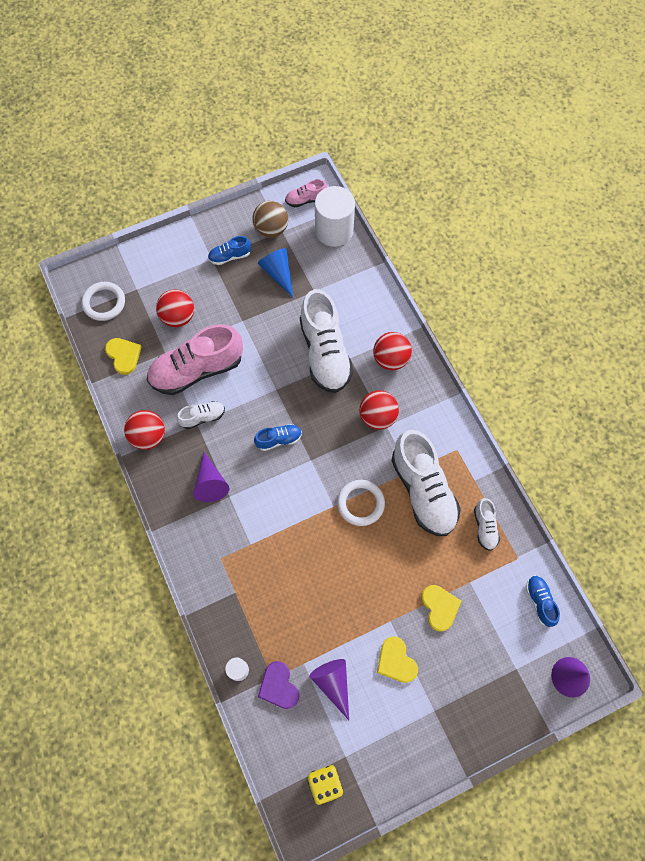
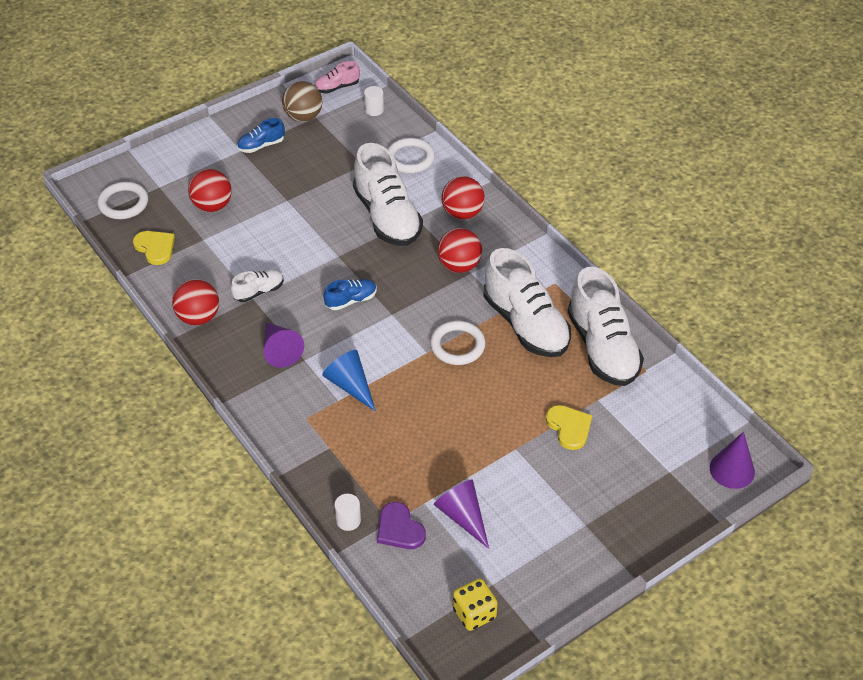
camera: 10 degrees left, 20 degrees down
(197, 370) = (243, 250): pink shoe -> none
(278, 273) = (319, 154): blue cone -> blue cone (350, 385)
(334, 230) = (374, 110): white cylinder -> white cylinder, size x0.44
(356, 291) = (410, 158): none -> white ring
(396, 661) = (531, 484): yellow heart -> none
(485, 527) = (602, 348): white shoe -> white shoe, size x2.13
(539, 601) = (680, 406): blue shoe -> none

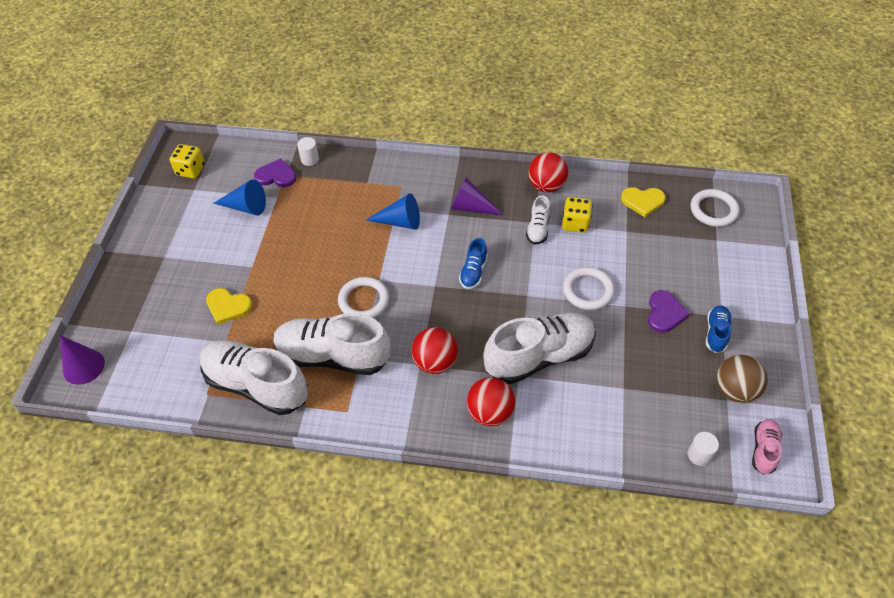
camera: 135 degrees right, 5 degrees up
(212, 206) = (662, 257): red ball -> none
(227, 273) = (575, 223): none -> yellow dice
(270, 177) = (665, 313): none -> purple heart
(387, 217) = (539, 357): white shoe -> white shoe turned 135 degrees clockwise
(410, 158) = (599, 429): white ring -> white ring (588, 290)
(462, 516) = (246, 207): purple cone -> blue cone

